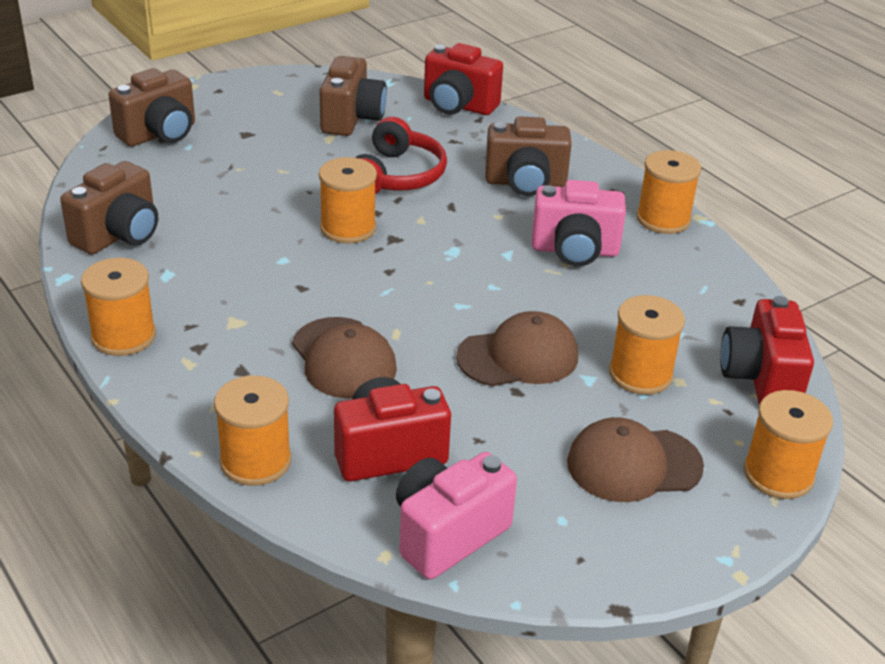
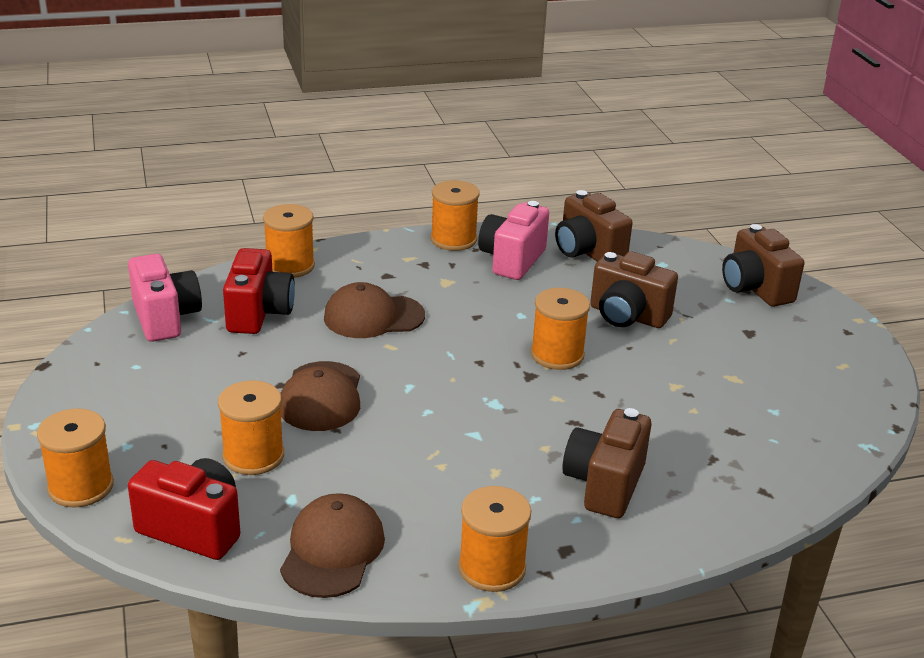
camera: 110 degrees right, 5 degrees down
(352, 119) = (774, 400): brown camera -> brown camera (627, 316)
(397, 176) = (644, 402): red headphones -> none
(458, 106) = (800, 484): red camera -> none
(574, 251) = (460, 479): pink camera -> pink camera (512, 260)
(633, 464) = (157, 415): brown cap -> brown cap (332, 550)

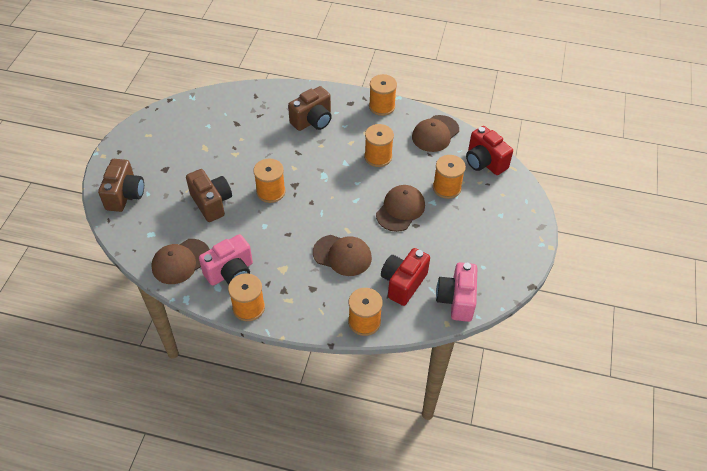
camera: 150 degrees left, 20 degrees up
(81, 487) = (525, 199): orange spool -> orange spool (378, 157)
(587, 252) = (181, 261): brown camera -> brown cap

